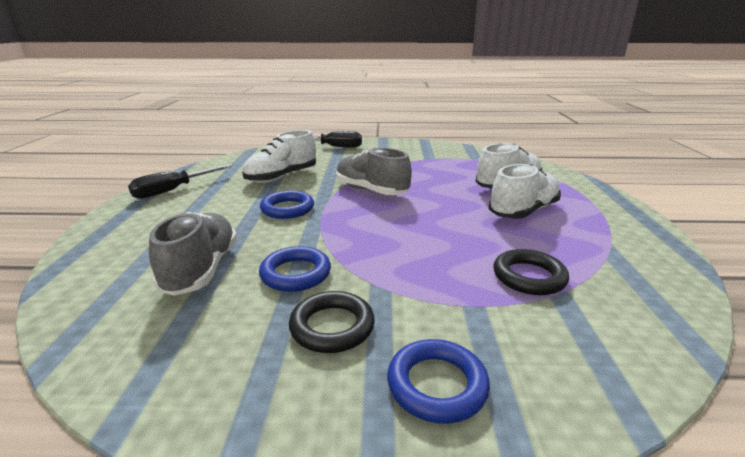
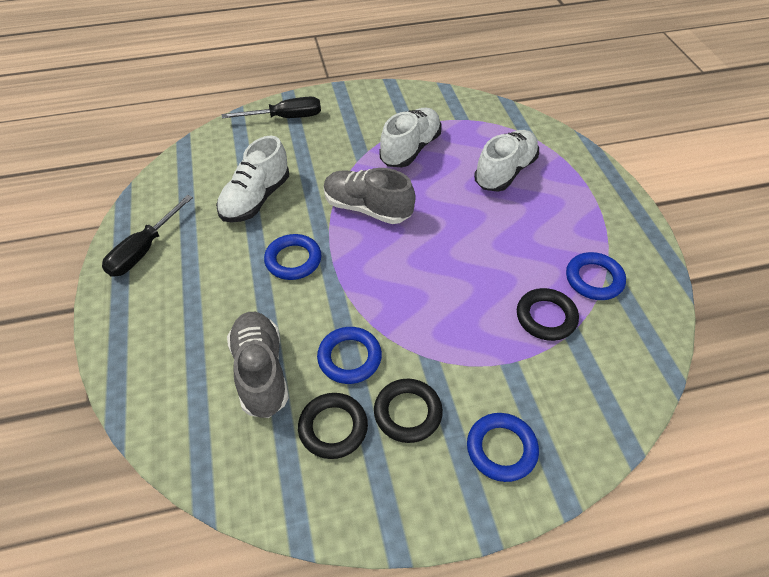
camera: 15 degrees left, 25 degrees up
(240, 324) = (333, 428): none -> black ring
(523, 211) = (527, 218): white shoe -> white shoe (410, 149)
(592, 257) = (594, 279): none -> blue ring

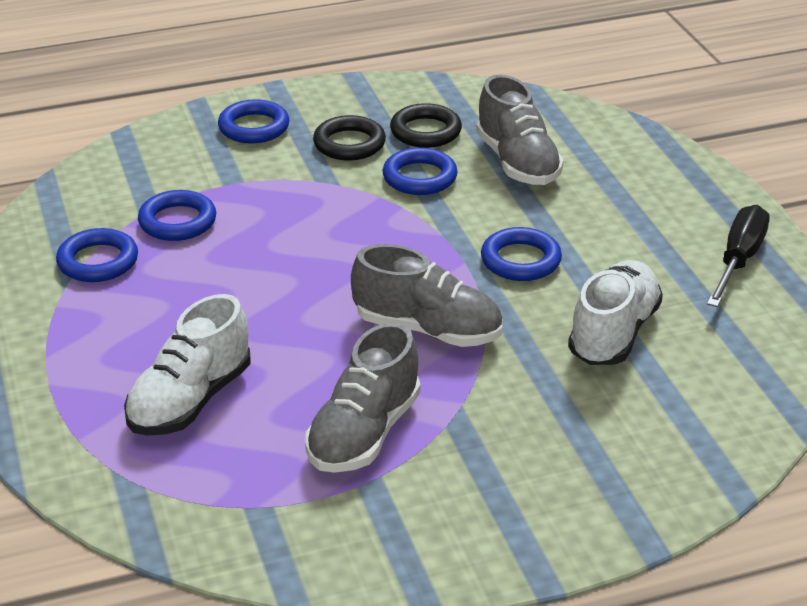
camera: 175 degrees right, 15 degrees down
(285, 118) = (631, 486): black screwdriver -> none
(410, 149) = (364, 433): white shoe -> grey shoe
(546, 317) = (177, 221): black ring -> blue ring

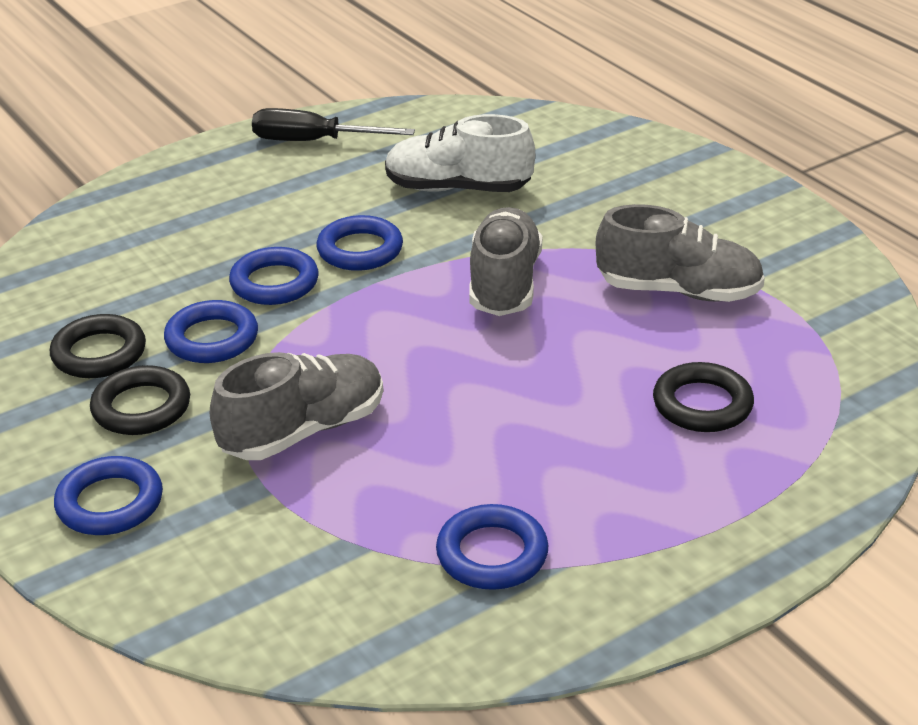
camera: 105 degrees left, 0 degrees up
(177, 221) = (374, 509): blue ring -> blue ring (274, 283)
(190, 400) = (702, 404): white shoe -> black ring
(517, 162) = (162, 278): grey shoe -> grey shoe (303, 431)

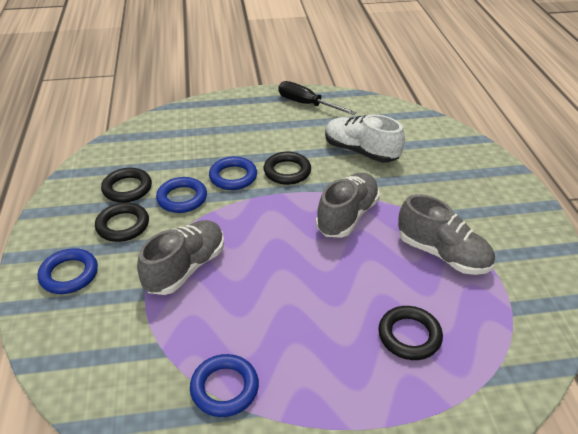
camera: 25 degrees right, 5 degrees up
(303, 431) = (185, 268): grey shoe -> grey shoe turned 45 degrees counterclockwise
(360, 250) = (287, 171): blue ring -> black ring

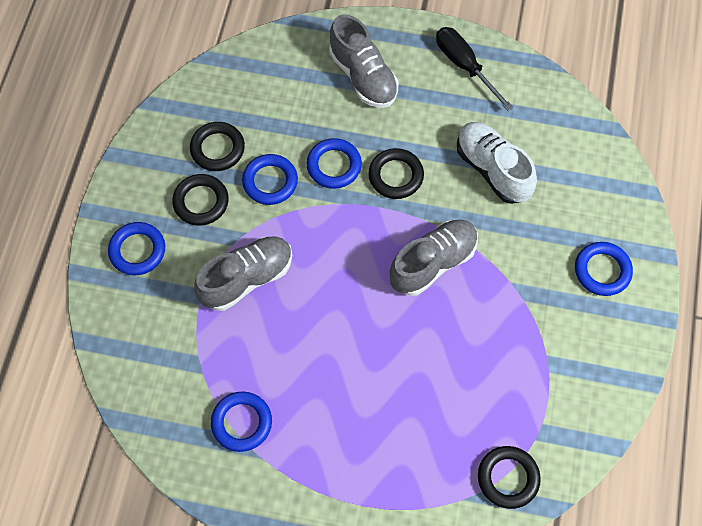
camera: 20 degrees right, 25 degrees up
(409, 336) = (425, 427): black ring -> black ring (508, 478)
(442, 254) = (507, 346): grey shoe -> grey shoe (363, 76)
(482, 188) = (602, 271): none -> blue ring

